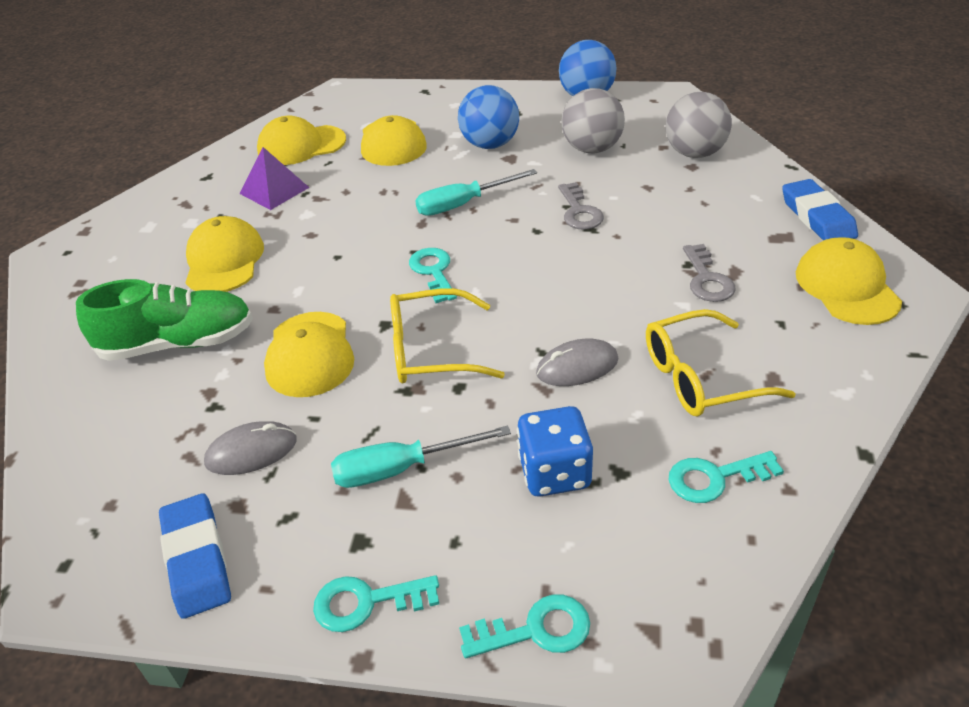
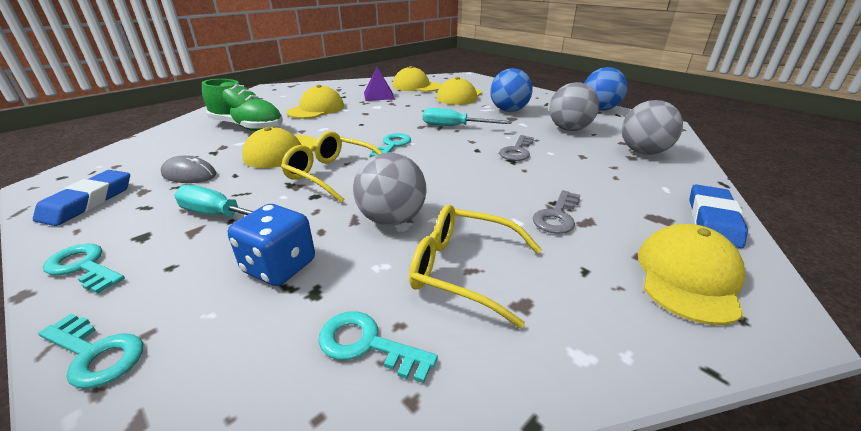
camera: 35 degrees right, 10 degrees down
(577, 366) = (392, 219): grey mouse -> grey ball

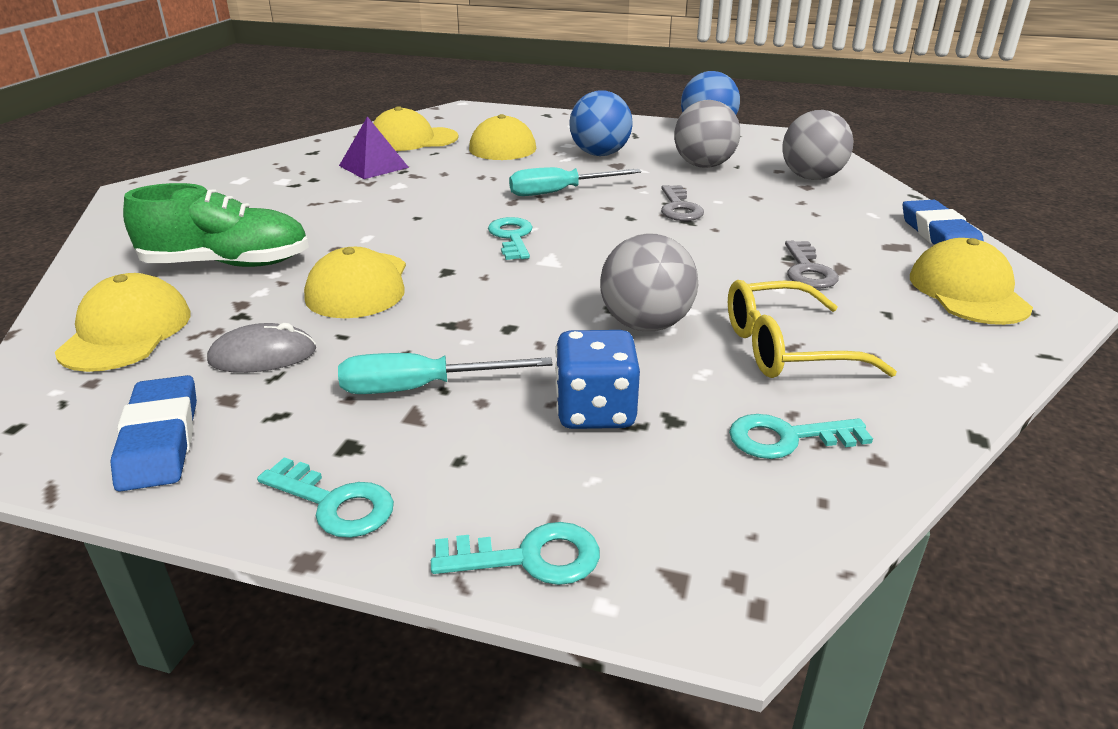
camera: 30 degrees left, 0 degrees up
(83, 267) = (335, 503): turquoise key -> turquoise key turned 150 degrees counterclockwise
(316, 109) = (302, 209): yellow cap -> yellow cap (126, 332)
(332, 174) = (489, 295): yellow glasses -> none

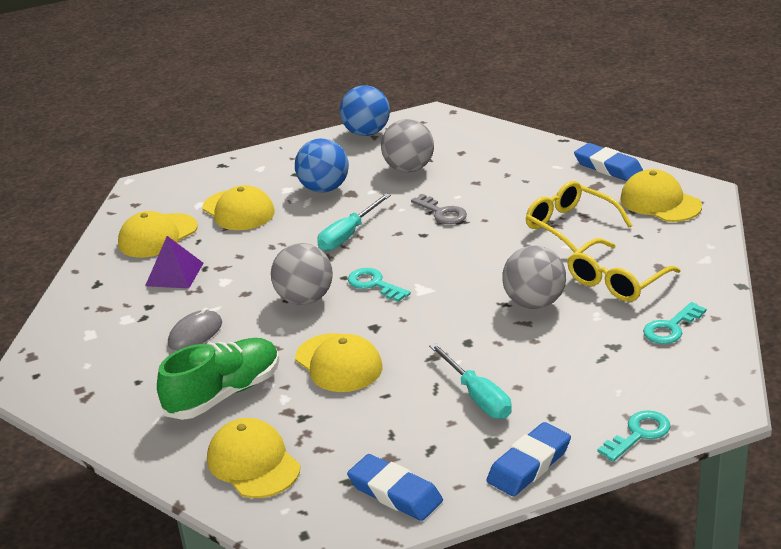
camera: 35 degrees left, 0 degrees up
(263, 355) = (363, 429): grey mouse -> grey mouse (195, 333)
(335, 503) = (529, 464): turquoise key -> blue eraser
(421, 388) = (477, 397): turquoise screwdriver -> turquoise screwdriver turned 75 degrees counterclockwise
(595, 411) = (576, 361): blue dice -> none
(807, 270) = (570, 226): grey key -> yellow glasses
(811, 177) = (488, 150): grey ball -> grey ball (305, 299)

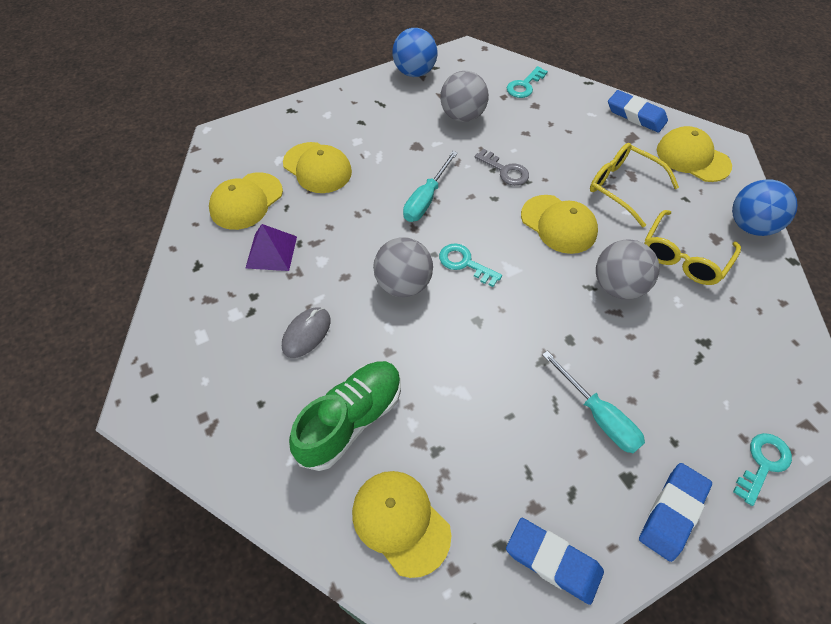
camera: 10 degrees left, 25 degrees up
(324, 189) = (391, 140): blue ball -> blue ball (750, 226)
(338, 363) = (455, 372): yellow cap -> yellow cap (558, 224)
(671, 328) = (749, 317): turquoise key -> turquoise key (524, 85)

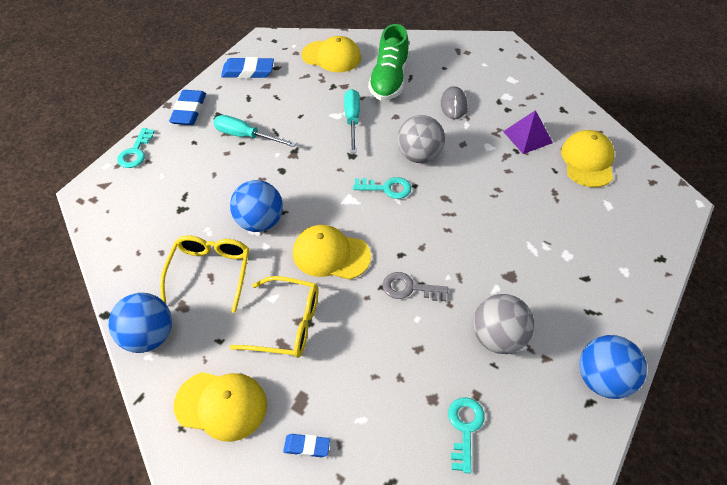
camera: 150 degrees right, 5 degrees down
(317, 168) = (569, 212): yellow cap -> none
(426, 199) = (456, 226): turquoise screwdriver -> turquoise screwdriver (352, 120)
(618, 286) = (260, 222): grey ball -> blue ball
(636, 115) = (307, 446): blue eraser -> blue eraser, size x0.56

